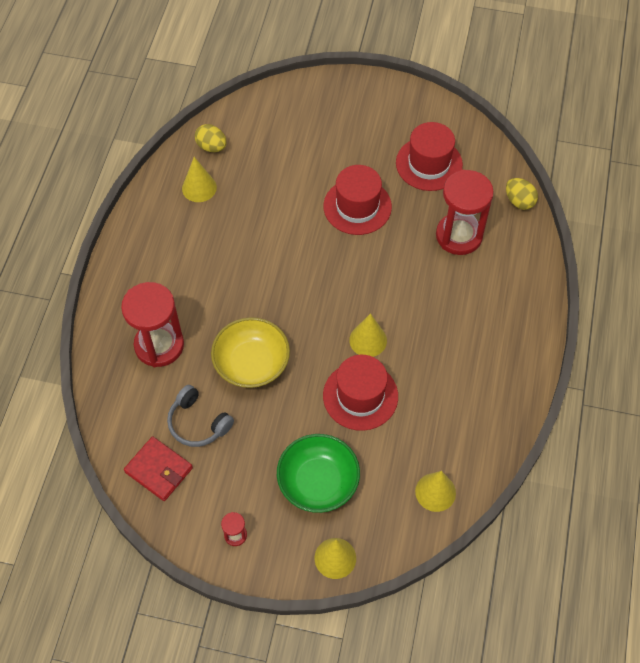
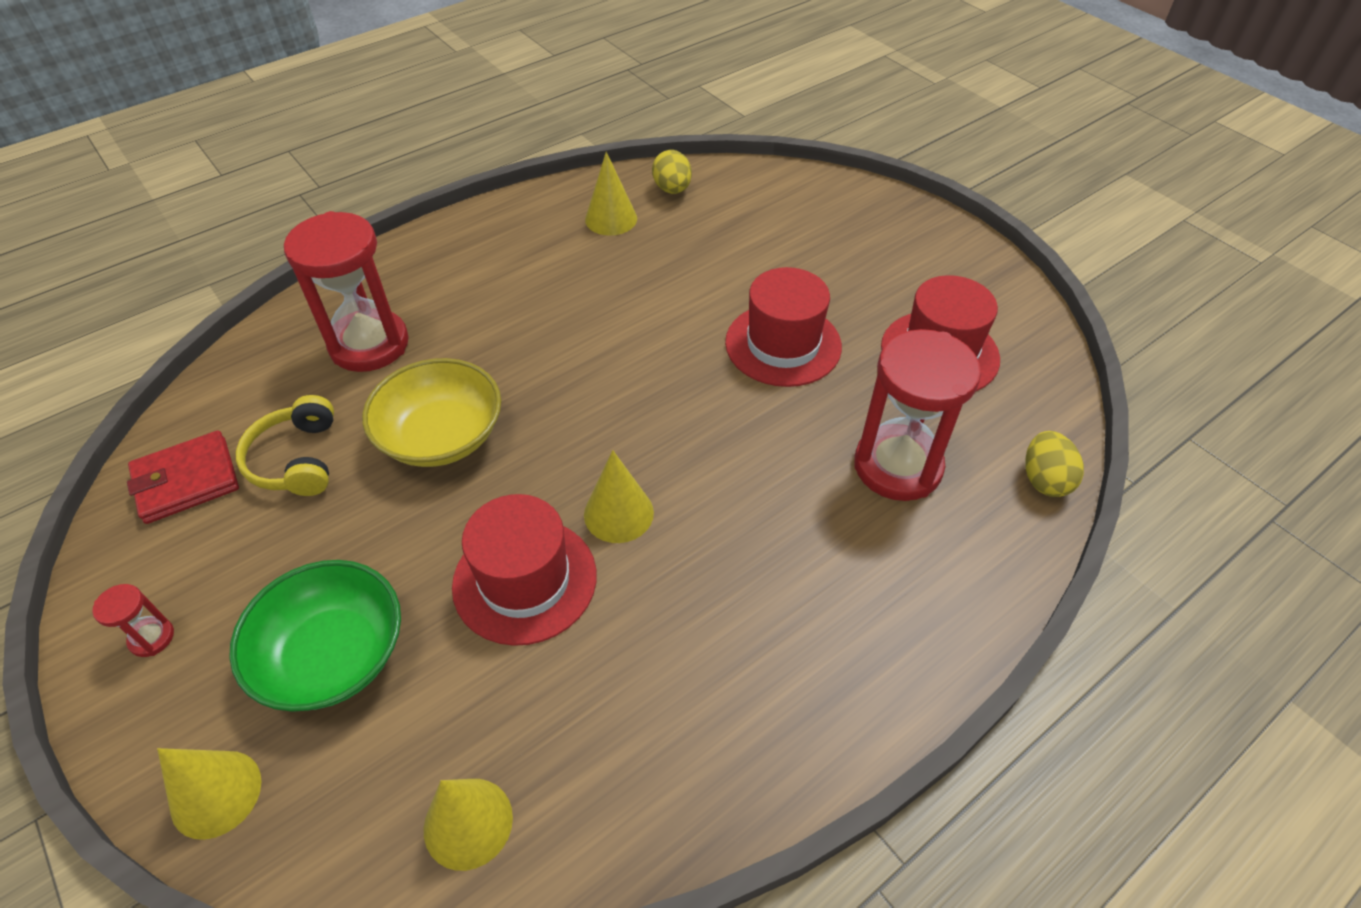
camera: 40 degrees right, 10 degrees down
(159, 470) = (186, 480): red wallet -> red wallet turned 75 degrees clockwise
(198, 423) = (296, 459): grey headphones -> yellow headphones

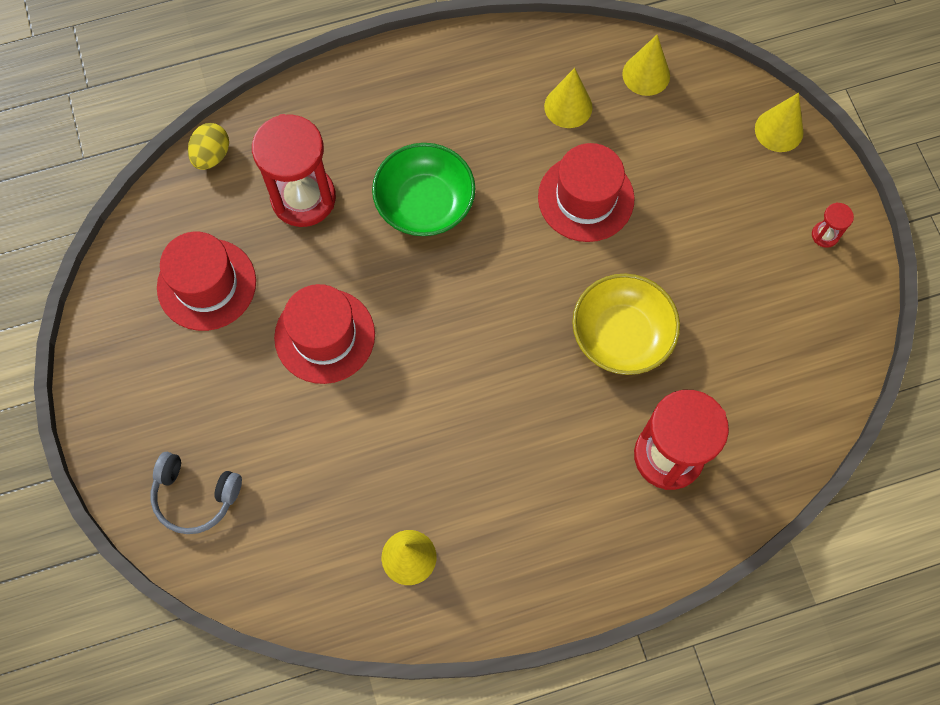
camera: 160 degrees left, 20 degrees up
(186, 480) = (814, 356): red wallet -> none
(296, 459) = (733, 348): yellow headphones -> none
(333, 655) = (712, 188): green bowl -> green bowl (425, 203)
(618, 513) = (510, 226): yellow cone -> yellow cone (568, 106)
(672, 189) = (329, 584): yellow egg -> none
(823, 209) = (195, 496): none -> grey headphones

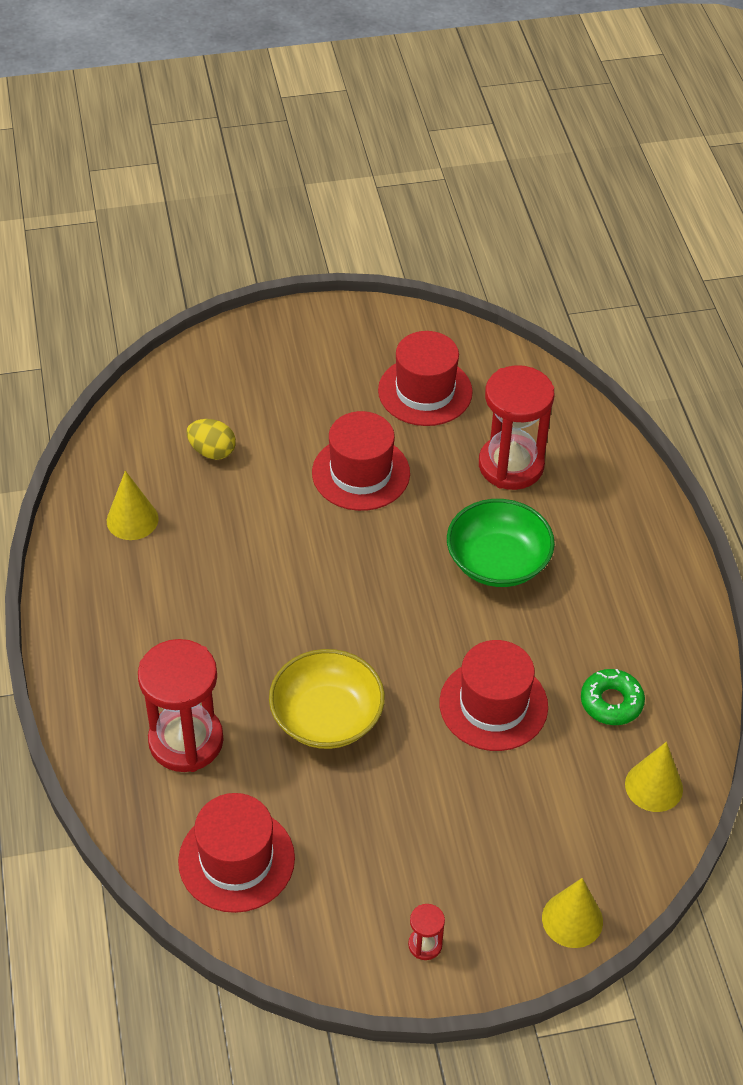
camera: 95 degrees right, 20 degrees down
(195, 496) = (222, 377): grey headphones -> none
(212, 155) = (563, 399): yellow egg -> yellow egg (212, 451)
(568, 106) = (611, 702): yellow cone -> green donut
(780, 392) = (236, 860): none -> red hat

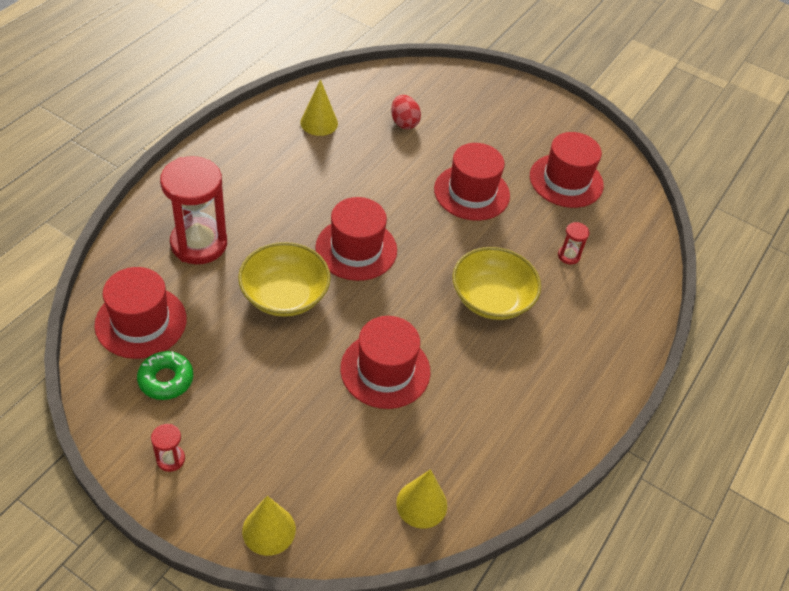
camera: 40 degrees right, 0 degrees up
(212, 451) = (404, 122): yellow egg -> red egg
(331, 618) = (356, 249): none -> red hat
(498, 561) = (491, 298): green bowl -> yellow bowl
(511, 465) = (568, 256): red hourglass -> red hourglass, size x0.42
(611, 702) = (459, 432): green donut -> green donut (166, 379)

